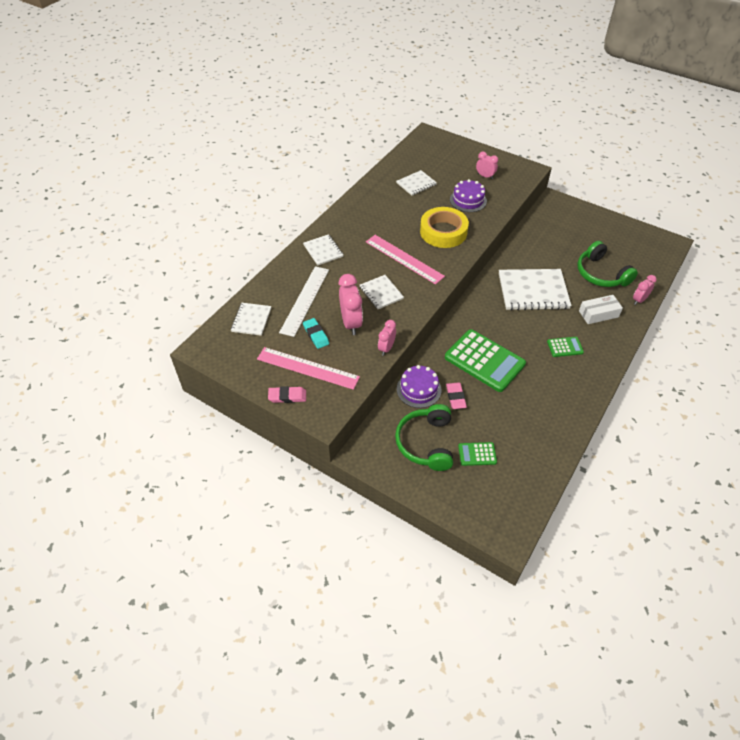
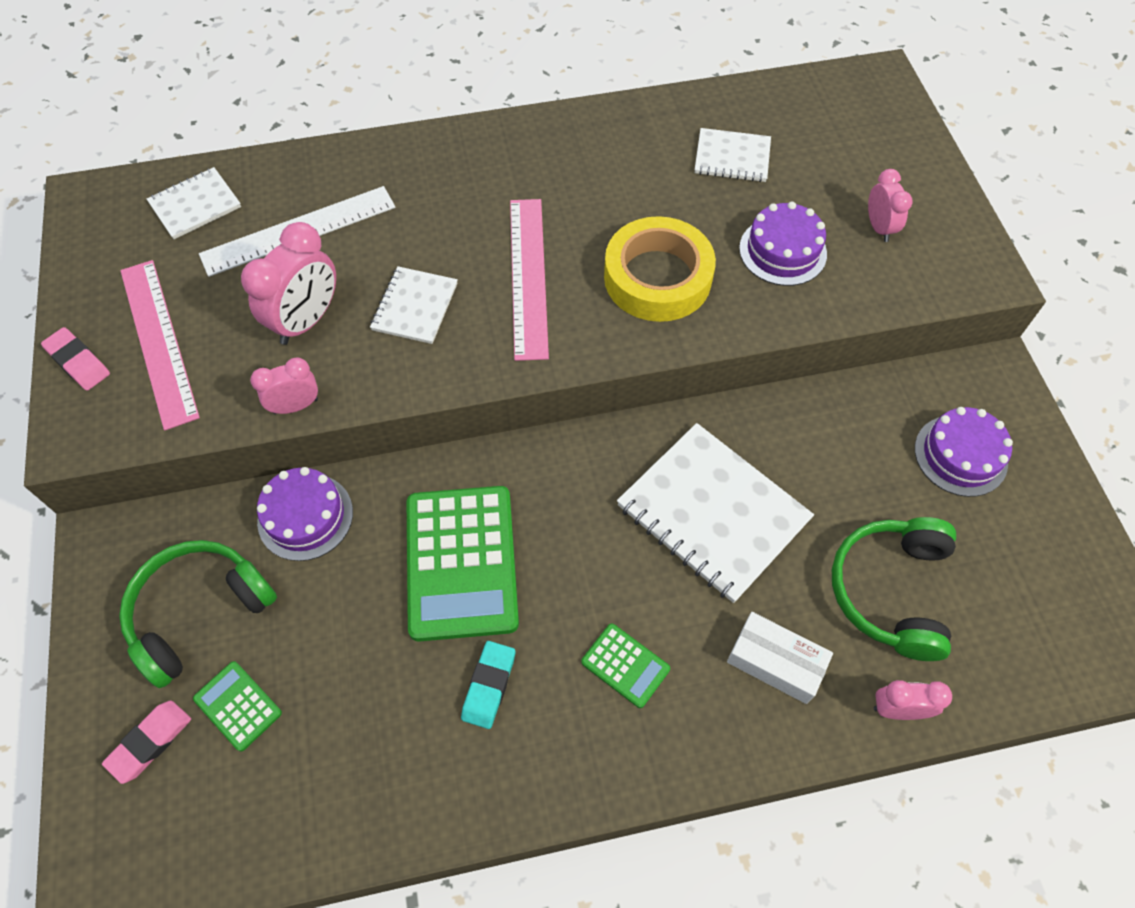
camera: 45 degrees right, 10 degrees up
(316, 335) = (237, 299): turquoise eraser -> turquoise eraser (489, 686)
(323, 251) = (430, 169): white notebook -> none
(455, 397) = (337, 581): pink eraser -> pink eraser (150, 742)
(572, 228) = (960, 455): none -> purple cake

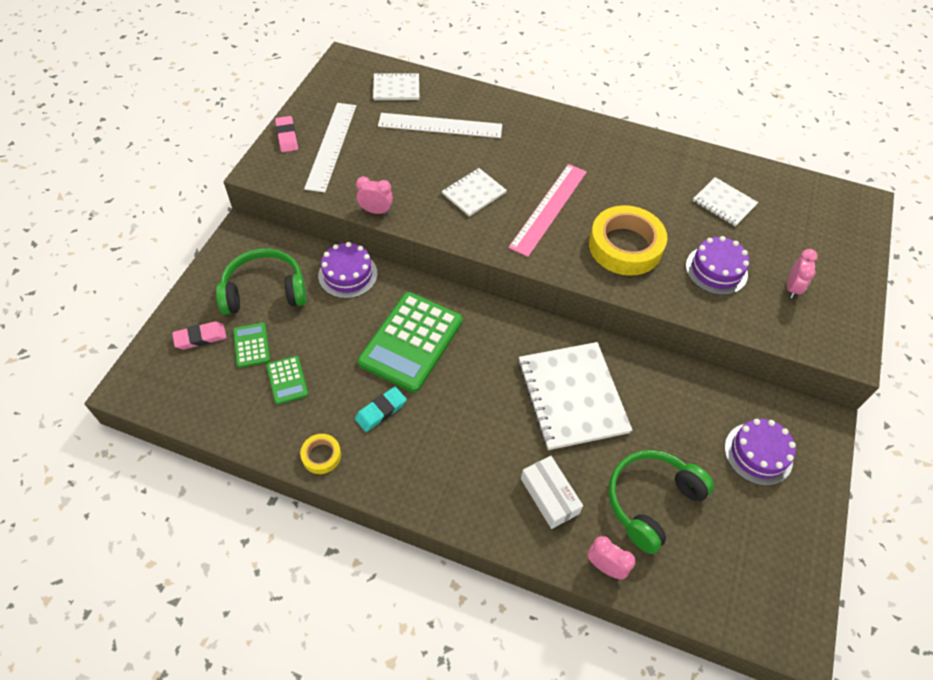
camera: 30 degrees right, 5 degrees down
(158, 341) = (331, 146): pink ruler -> white ruler
(307, 321) = (412, 172): pink clock -> none
(453, 803) = (321, 456): none -> yellow tape
(625, 665) = (461, 445): green calculator -> green calculator (287, 380)

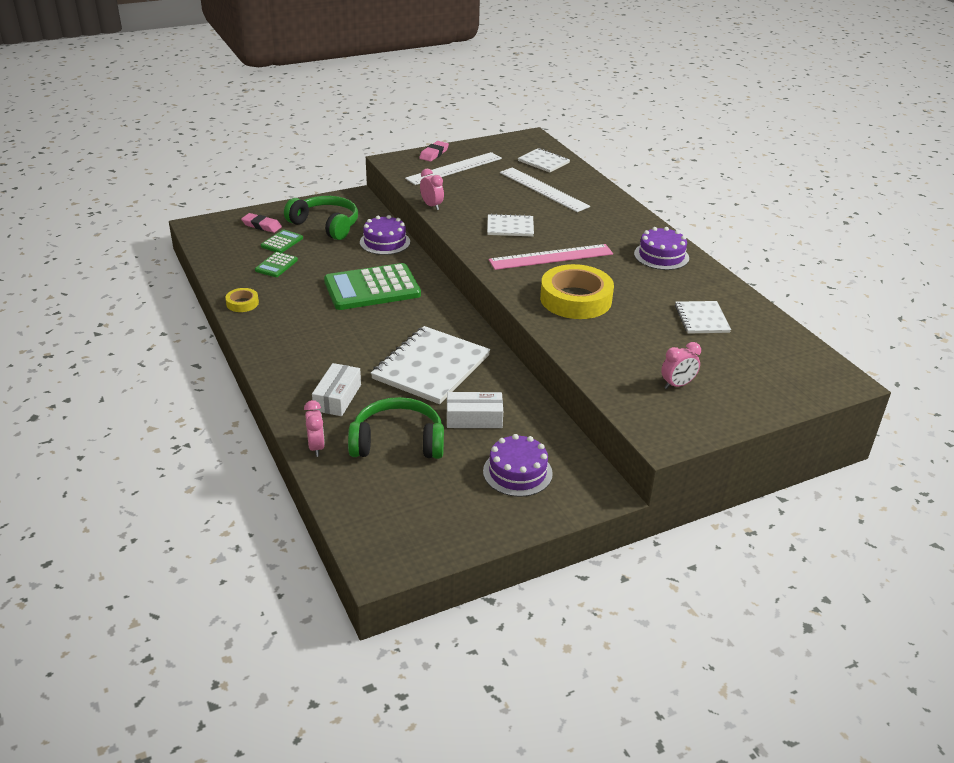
camera: 45 degrees right, 20 degrees down
(381, 411) = (304, 305): turquoise eraser -> none
(667, 425) = (474, 418): none -> white box
(716, 270) = (628, 344): purple cake -> purple cake (661, 256)

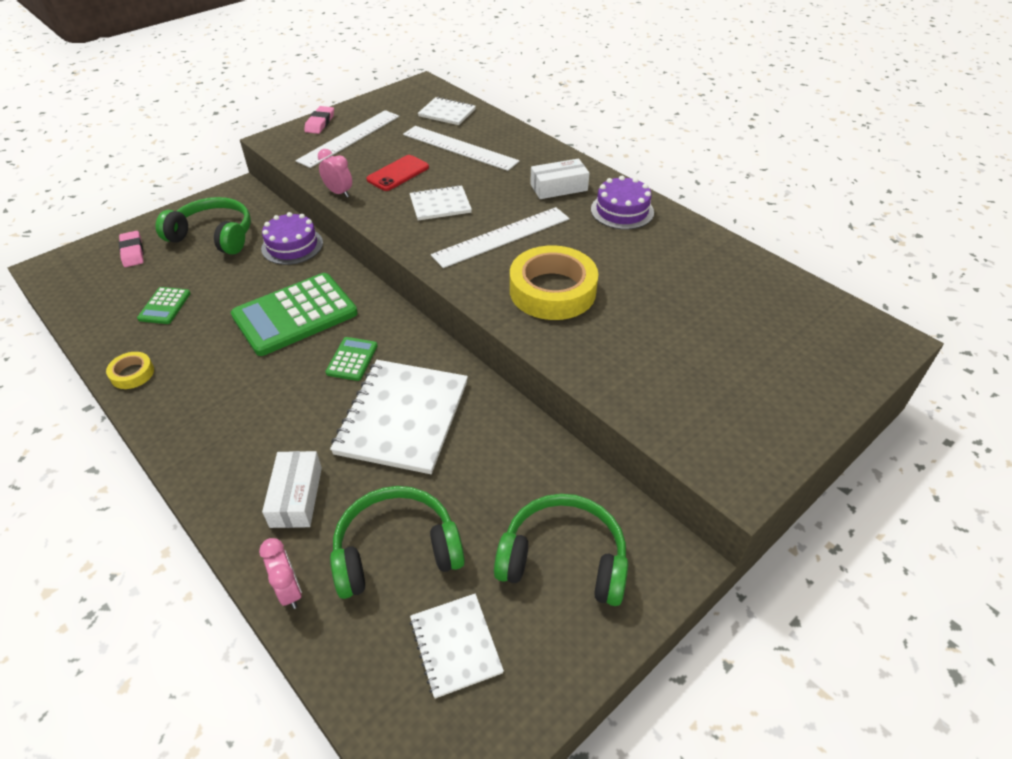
camera: 15 degrees left, 10 degrees up
(261, 225) = (132, 252): pink eraser -> pink eraser turned 60 degrees clockwise
(282, 242) = (164, 271): green calculator -> green calculator (352, 359)
(474, 418) = (481, 485): white box -> white box (558, 187)
(484, 200) = (398, 173): none -> red phone
(517, 472) = (563, 559): purple cake -> green headphones
(551, 257) = (502, 237): pink ruler -> white ruler
(677, 385) = (719, 391): pink clock -> none
(701, 319) = (702, 288): white notebook -> white notebook (456, 645)

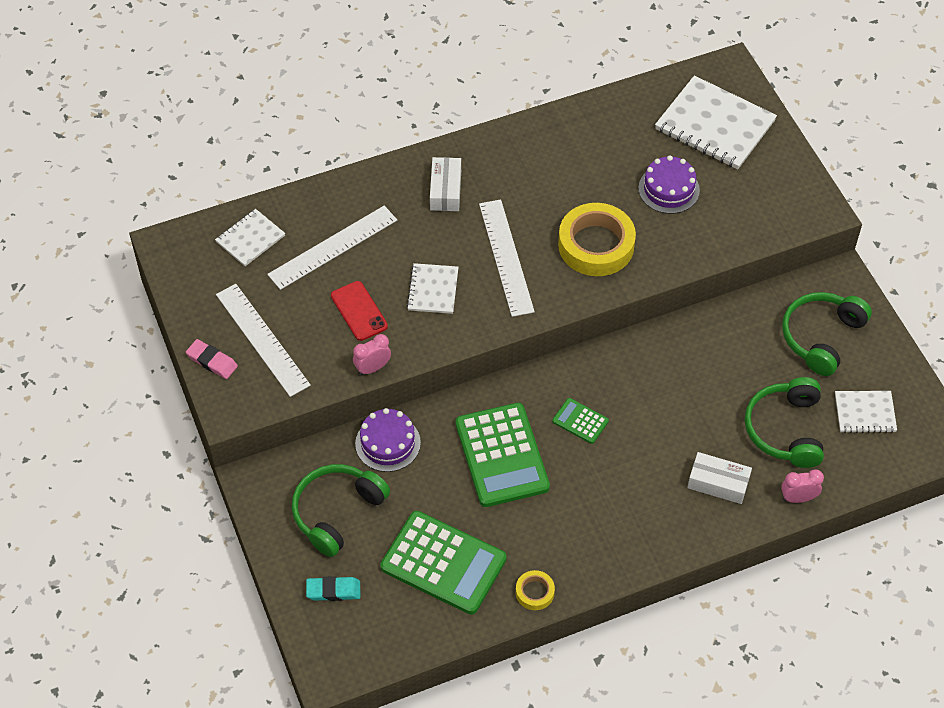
camera: 70 degrees left, 10 degrees up
(132, 252) = (333, 590): pink eraser -> turquoise eraser
(165, 306) = (443, 563): green calculator -> green calculator, size x2.14
(403, 417) = (662, 399): white notebook -> white notebook (715, 125)
(622, 211) = (504, 158): purple cake -> purple cake (669, 189)

